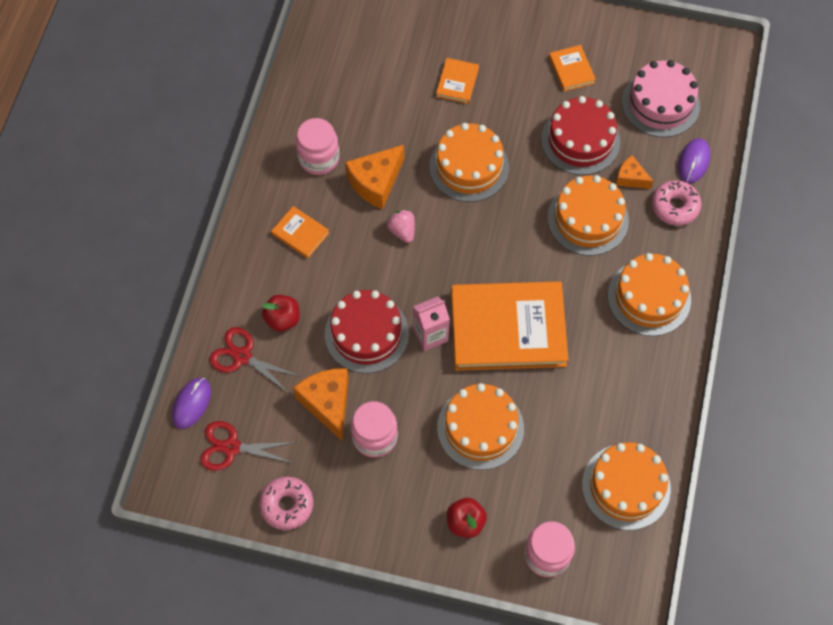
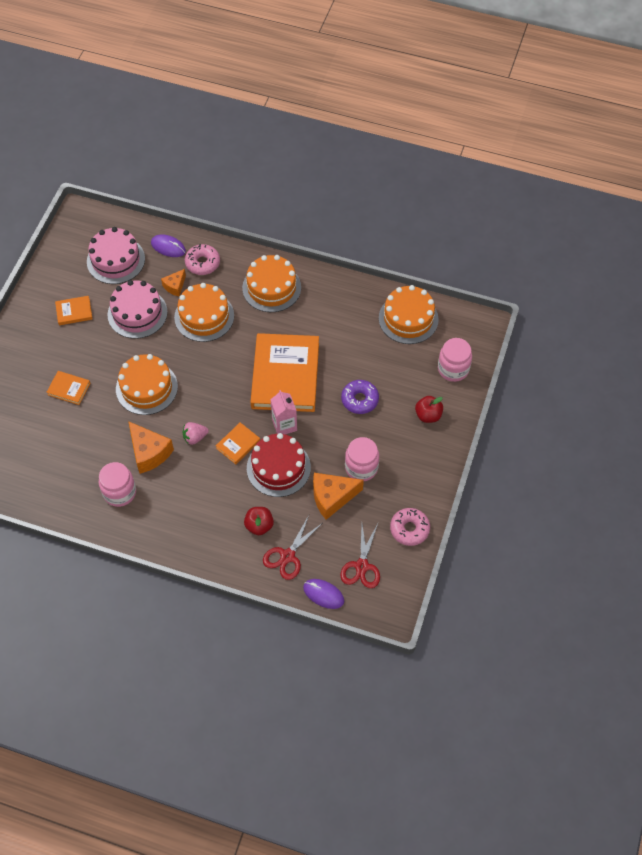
camera: 85 degrees left, 5 degrees down
(300, 233) = (186, 509): orange book -> orange book (238, 444)
(480, 428) = (359, 400): orange cake -> purple donut
(580, 140) = (137, 313): red cake -> pink cake

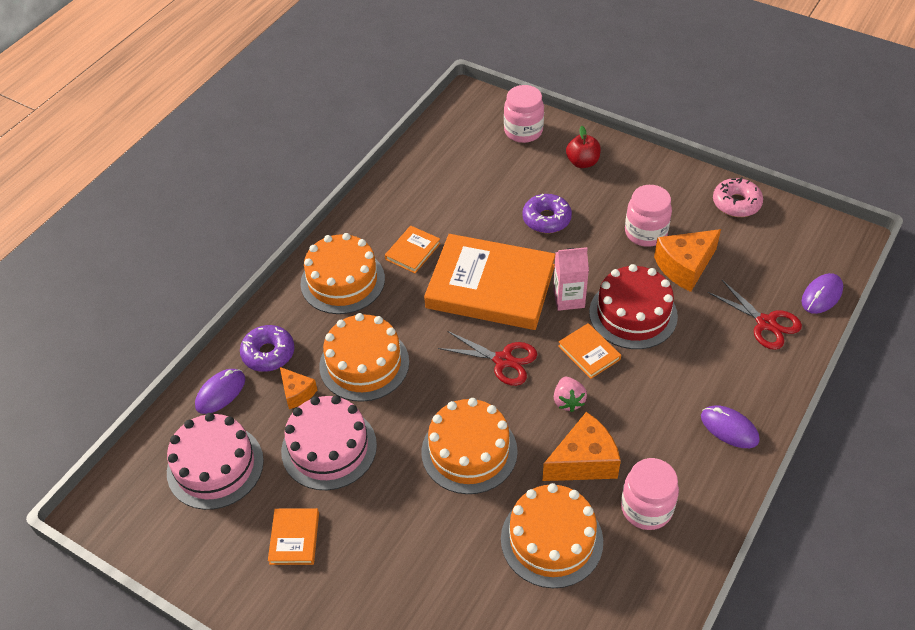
camera: 75 degrees left, 10 degrees down
(69, 389) = (443, 561): orange book -> orange book (413, 251)
(189, 537) = (729, 428): none -> purple mouse
(202, 263) = (268, 353): pink donut -> purple donut
(259, 525) = (718, 347): red apple -> none
(332, 497) = (685, 267): orange cheese -> orange cheese turned 60 degrees clockwise
(362, 566) = (784, 253): red scissors -> red scissors (503, 360)
(408, 318) = (439, 157): orange cake -> orange cake (551, 540)

